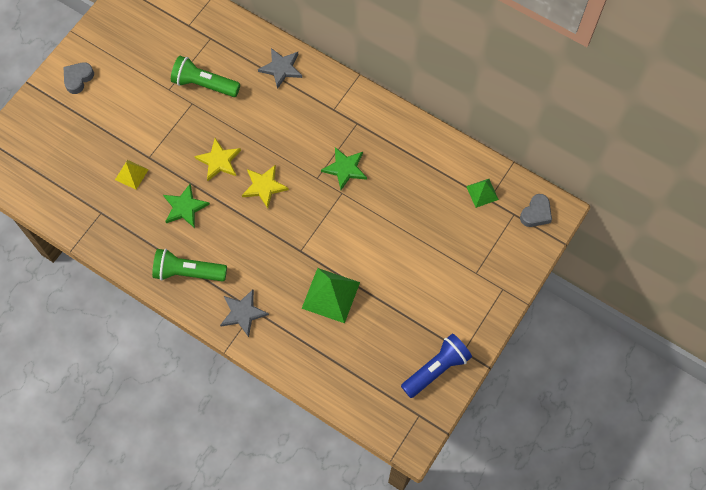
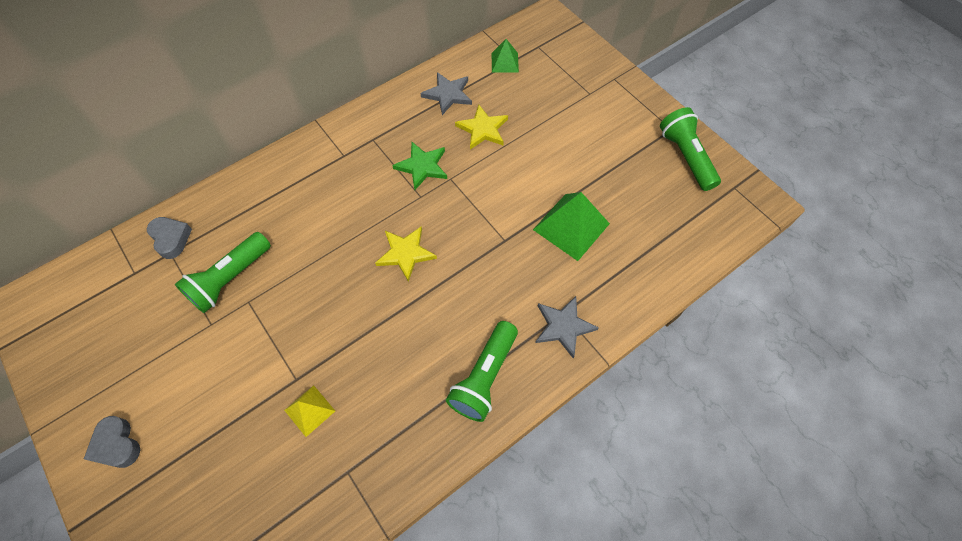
camera: 70 degrees left, 5 degrees down
(185, 207) = (391, 354): green star -> none
(219, 161) = (346, 293): yellow star -> yellow star (483, 129)
(281, 68) = (261, 190): grey star -> grey star (448, 94)
(436, 369) = (685, 157): blue flashlight -> green flashlight
(536, 213) = (544, 31): grey heart -> grey heart (171, 239)

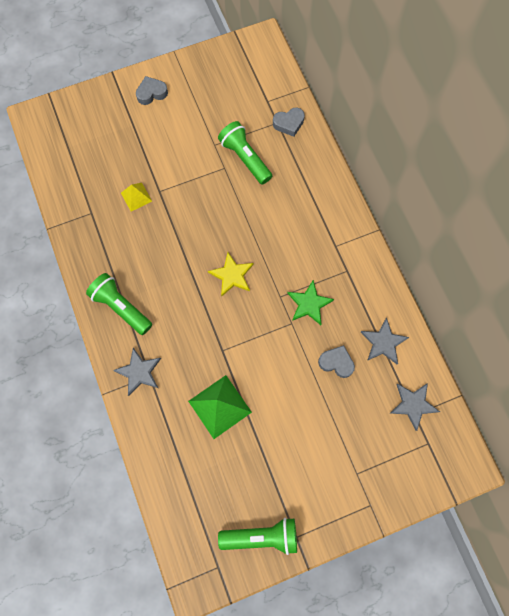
camera: 105 degrees right, 10 degrees up
(483, 129) = (336, 362): yellow star -> grey heart
(504, 62) = (413, 404): green pyramid -> grey star

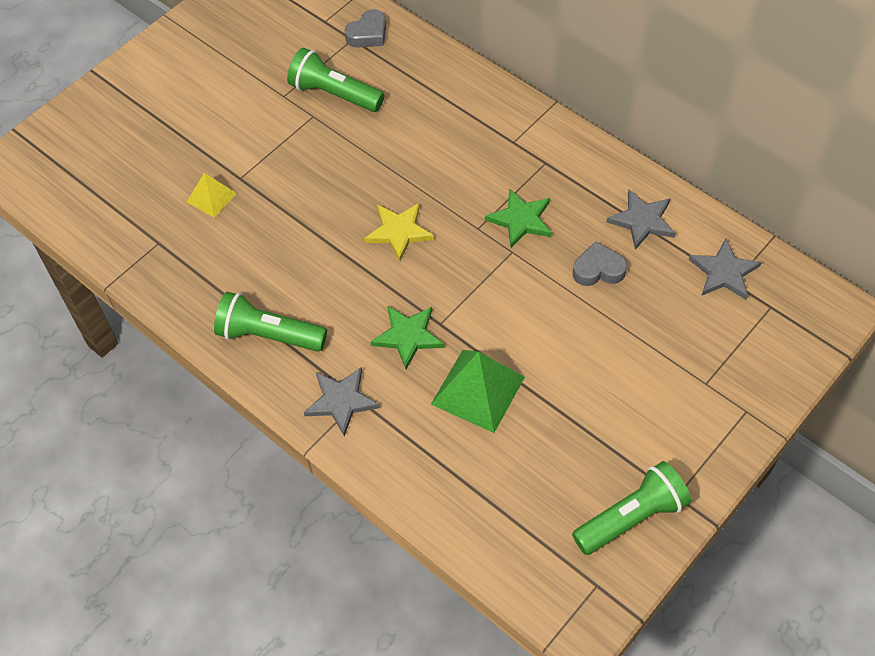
camera: 25 degrees left, 15 degrees down
(151, 93) = (161, 72): grey heart -> none
(199, 349) = (408, 336): none -> green star

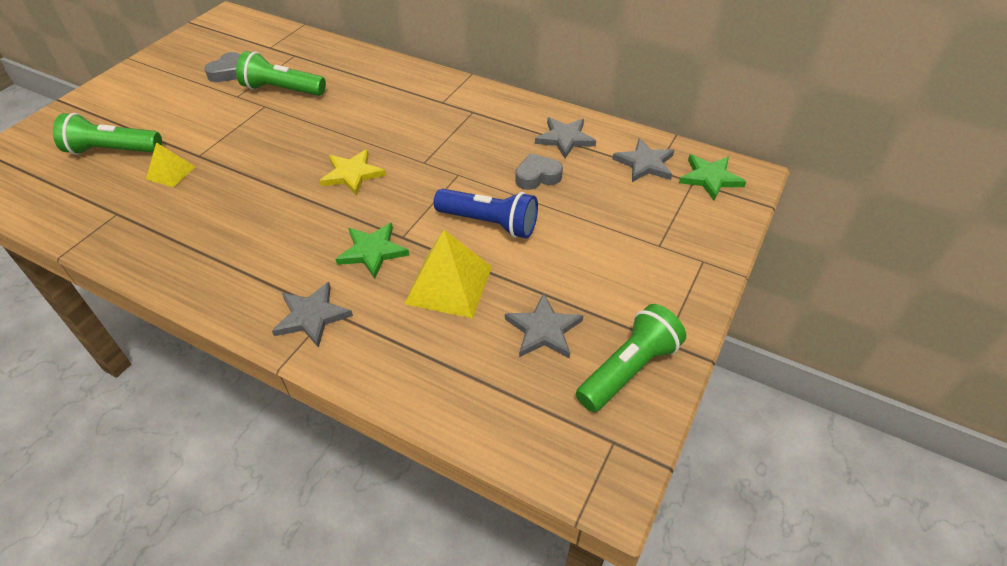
camera: 15 degrees left, 10 degrees down
(268, 335) = (231, 271): green flashlight -> green flashlight (113, 151)
(368, 34) = (307, 51): grey heart -> grey heart (228, 72)
(478, 390) = (449, 285): green pyramid -> yellow pyramid
(520, 220) = (460, 151): green star -> green star (710, 178)
(533, 323) = (489, 223): none -> blue flashlight
(560, 459) = (544, 330): none -> grey star

